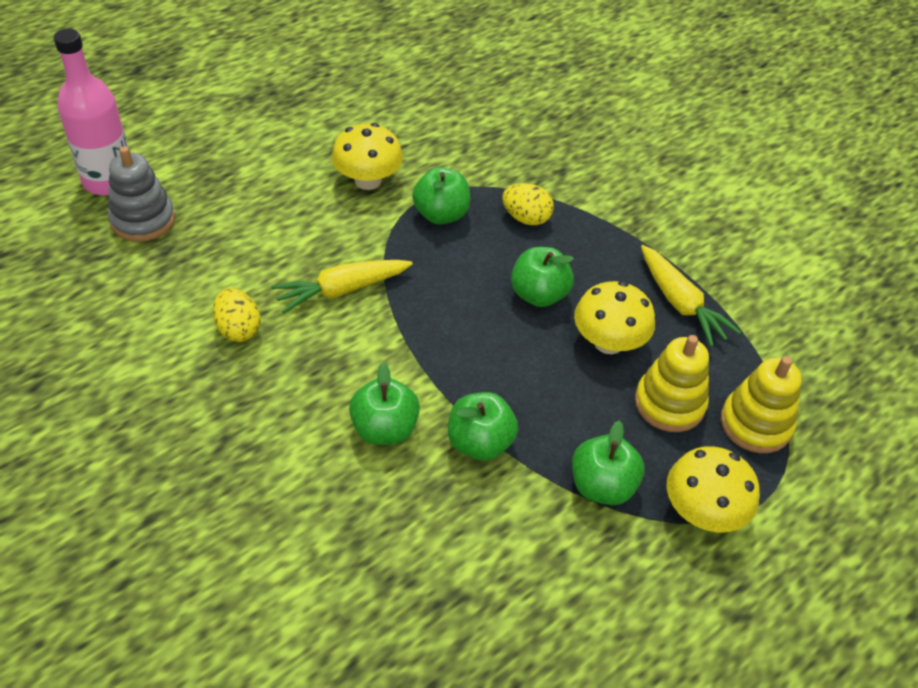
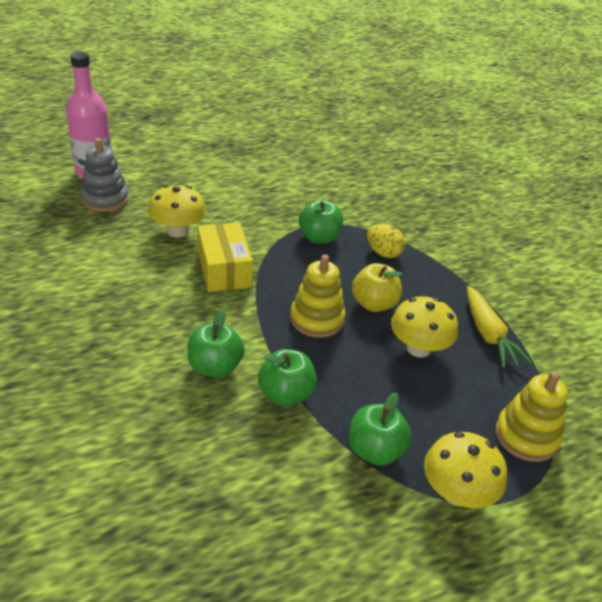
camera: 15 degrees right, 10 degrees down
(238, 329) = (137, 277): yellow egg -> none
(341, 290) = (224, 269): yellow carrot -> yellow box
(368, 180) = (274, 207): yellow mushroom -> yellow mushroom (178, 231)
(539, 295) = (374, 304): green apple -> yellow apple
(669, 403) = (455, 403): yellow stacking toy -> yellow stacking toy (317, 319)

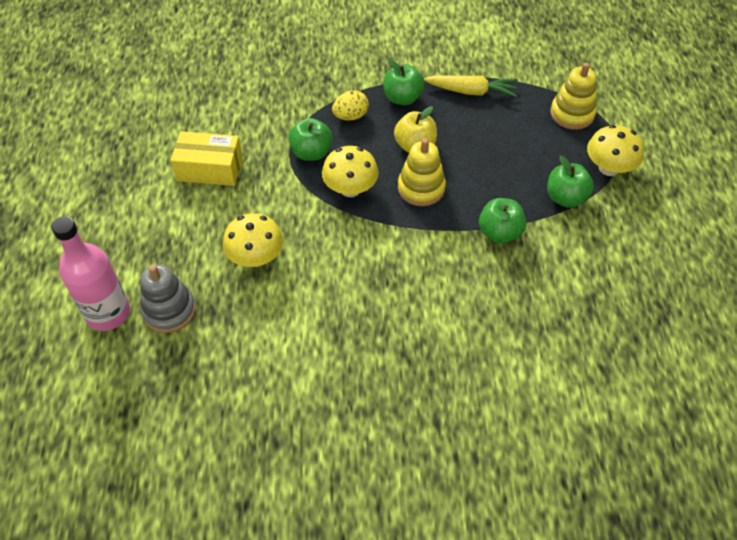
camera: 65 degrees left, 15 degrees up
(215, 367) = (457, 271): green apple -> green apple (402, 98)
(224, 269) = (332, 235): yellow box -> yellow box (210, 169)
(418, 348) = (474, 137): yellow mushroom -> yellow mushroom (350, 189)

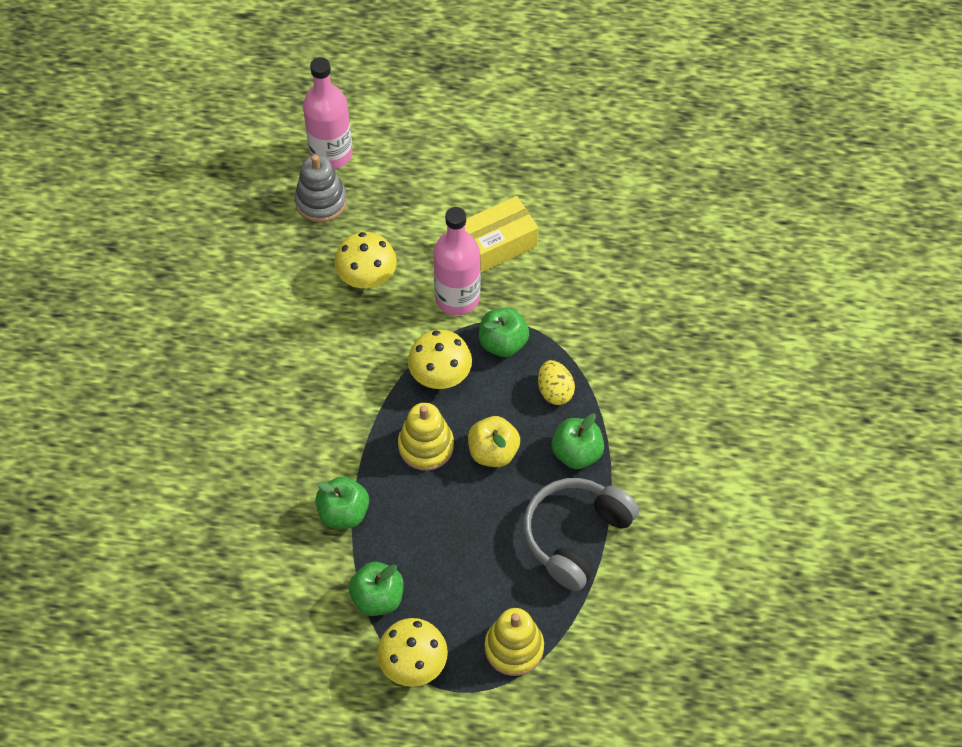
camera: 100 degrees right, 5 degrees up
(210, 169) = (498, 243): yellow box -> yellow box turned 45 degrees clockwise
(270, 188) = (457, 298): none -> pink bottle
(471, 91) = (575, 536): yellow carrot -> grey headphones

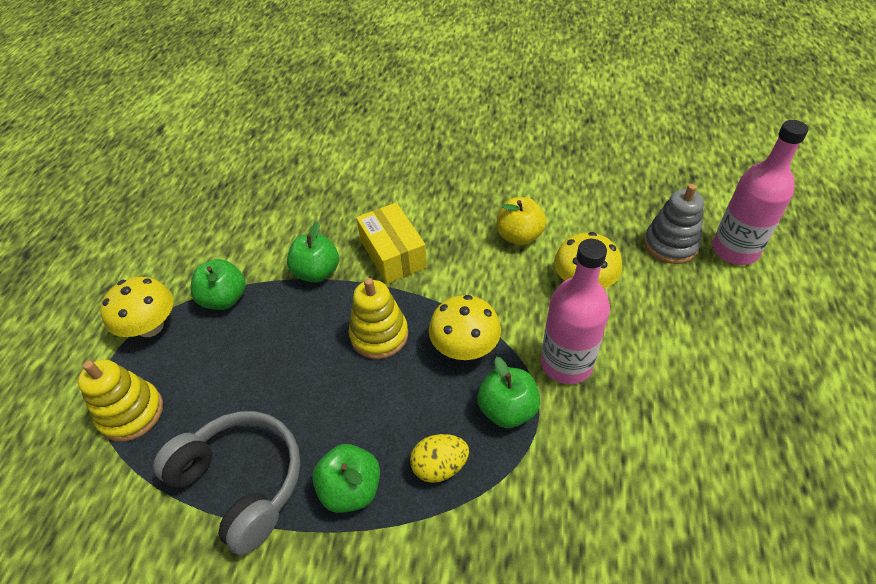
camera: 95 degrees right, 10 degrees down
(493, 452) = (364, 397): yellow apple -> yellow apple (519, 236)
(498, 243) = (651, 407): yellow box -> yellow box (393, 254)

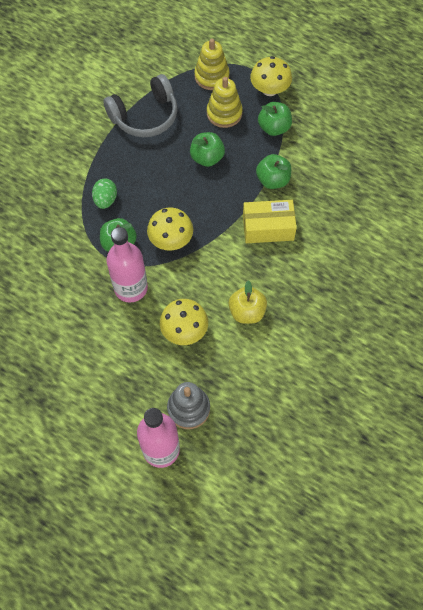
camera: 110 degrees right, 15 degrees up
(351, 489) = (116, 159): green apple -> green apple (207, 158)
(379, 335) = (203, 199): yellow stacking toy -> yellow stacking toy (224, 113)
(439, 466) = (105, 200): yellow egg -> green egg

